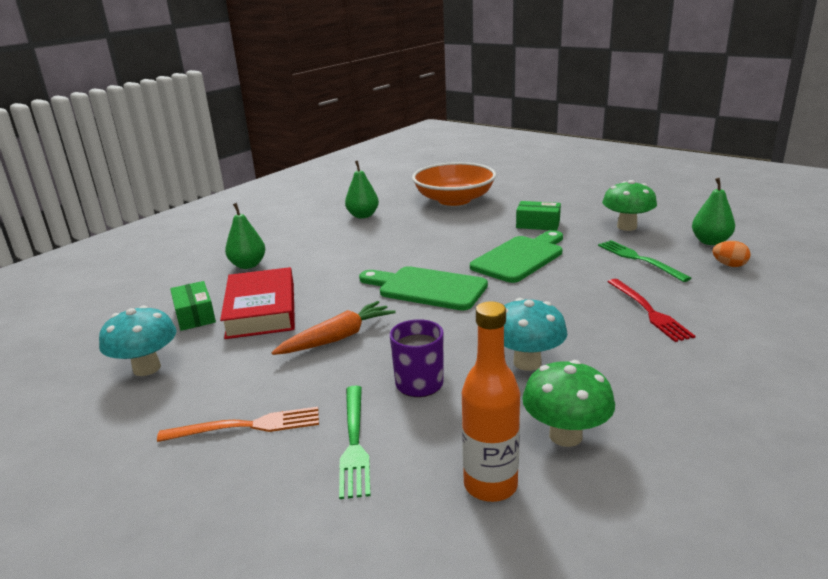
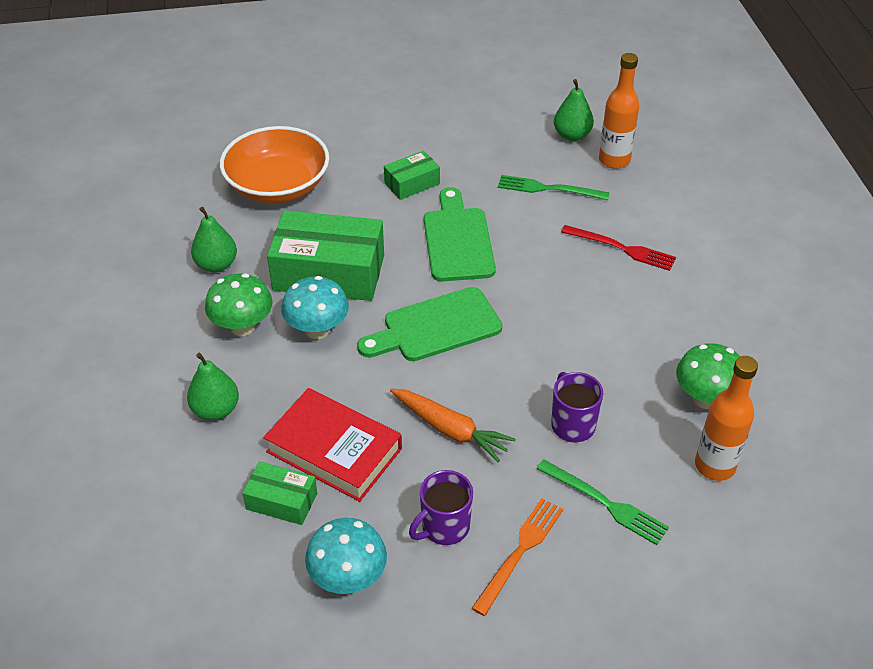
camera: 50 degrees left, 20 degrees up
(236, 381) = (444, 527): none -> purple mug
(338, 338) = (450, 430): orange carrot -> orange carrot turned 120 degrees clockwise
(412, 240) = (329, 272): none -> green box
(527, 362) = (611, 354): turquoise mushroom -> turquoise mushroom (317, 330)
(626, 227) = (489, 147): green mushroom -> green mushroom (243, 327)
(729, 265) = (614, 160): orange egg -> orange bottle

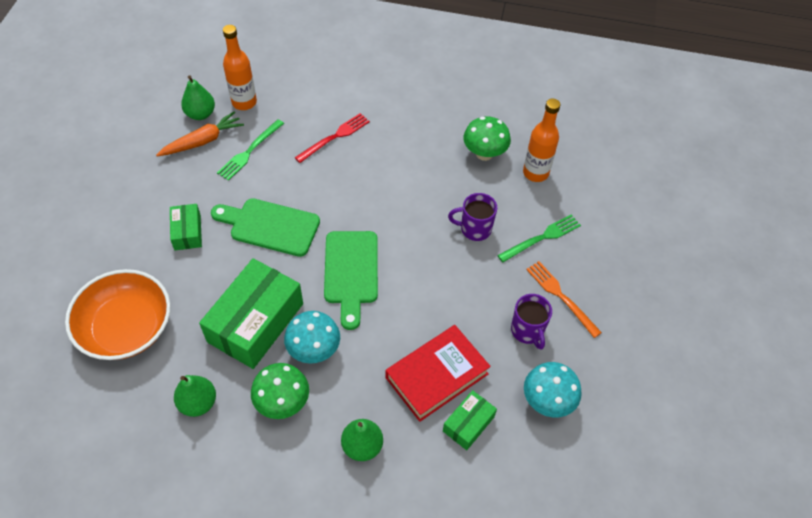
camera: 70 degrees left, 10 degrees up
(450, 430) = (449, 298): orange carrot -> orange carrot (203, 141)

